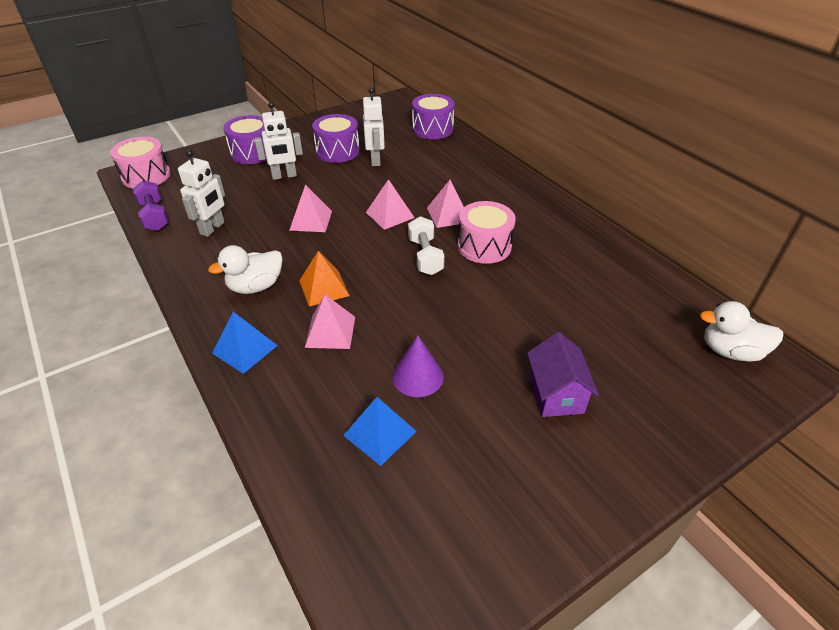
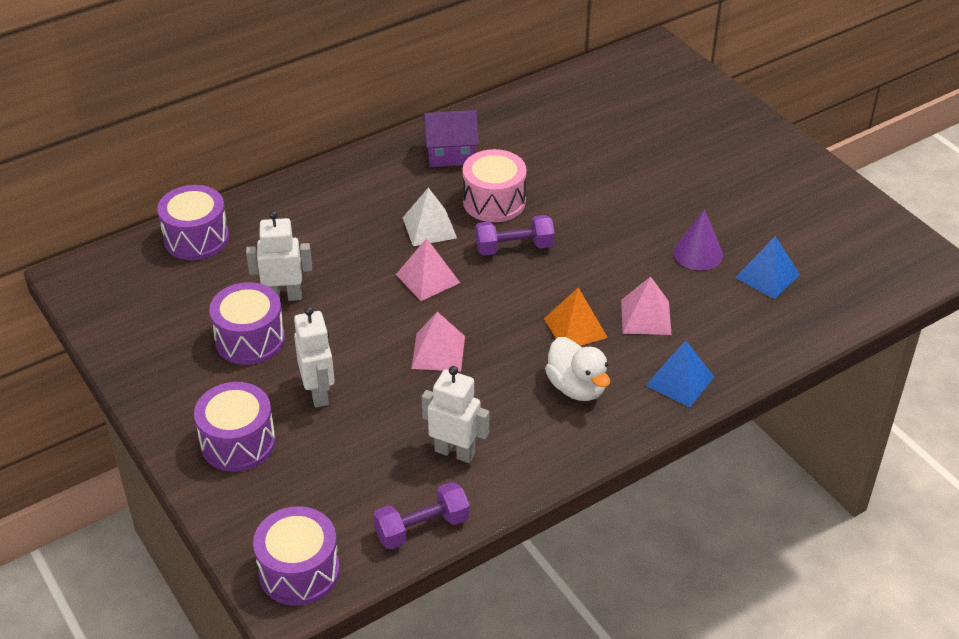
camera: 90 degrees left, 0 degrees up
(146, 176) = (299, 571): pink drum -> purple drum
(425, 256) = (514, 247): white dumbbell -> purple dumbbell
(448, 215) = (429, 227): pink pyramid -> white pyramid
(556, 394) = (705, 172): purple house -> purple house (451, 154)
(730, 351) = (640, 71): white duck -> none

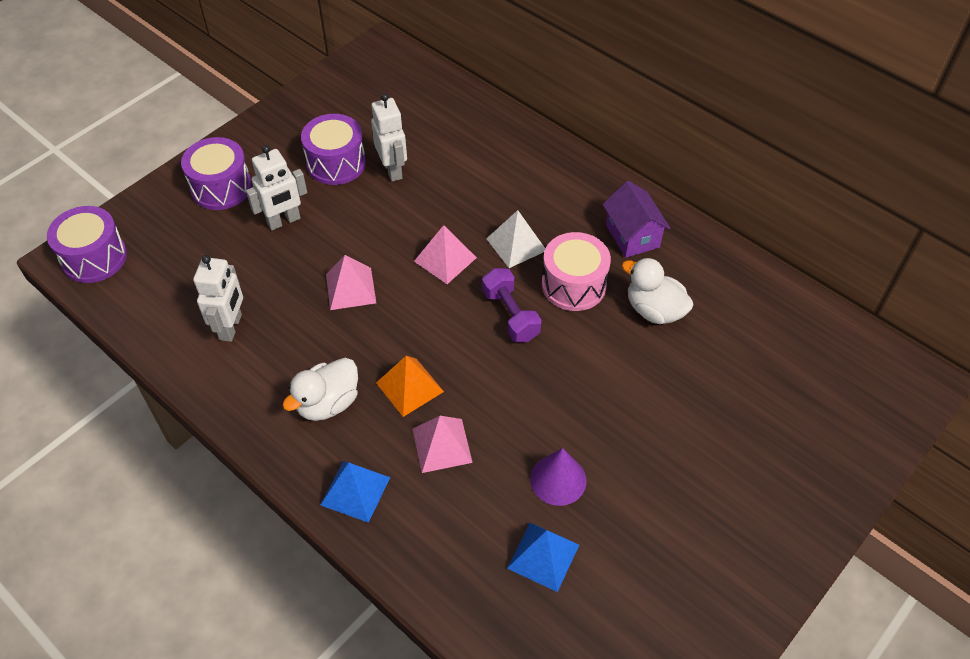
camera: 75 degrees right, 10 degrees up
(196, 238) = (447, 99): purple drum -> none
(422, 527) = (144, 323): purple dumbbell -> none
(541, 161) = (654, 310): none -> white duck

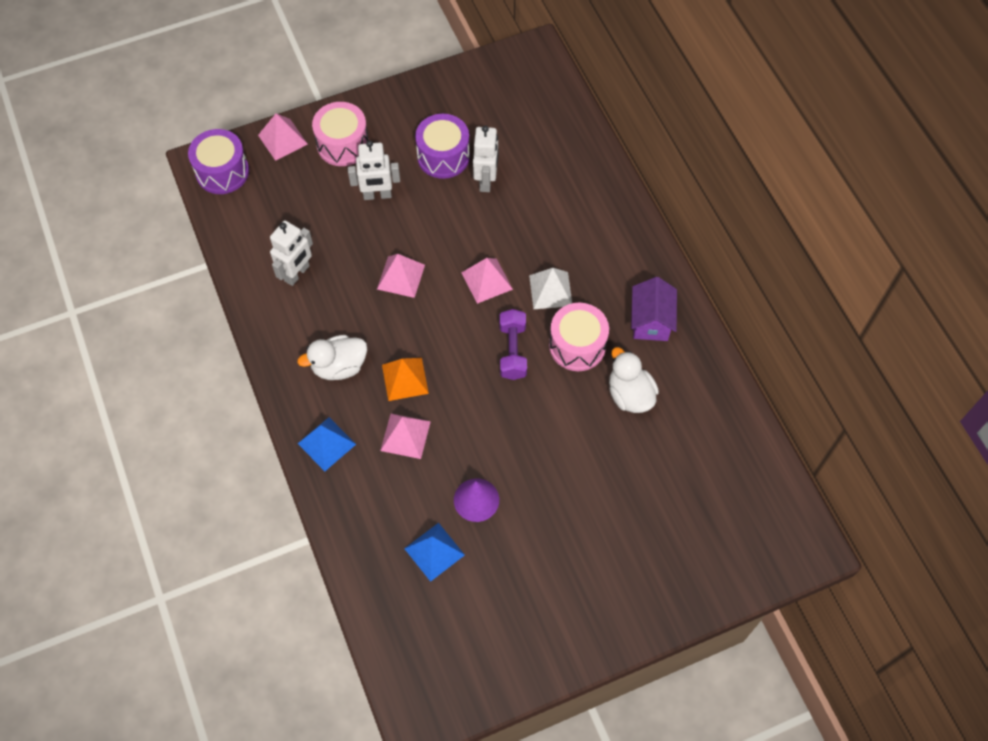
camera: 25 degrees right, 10 degrees up
(150, 204) = (282, 139): none -> pink pyramid
(221, 187) = (343, 144): purple drum -> pink drum

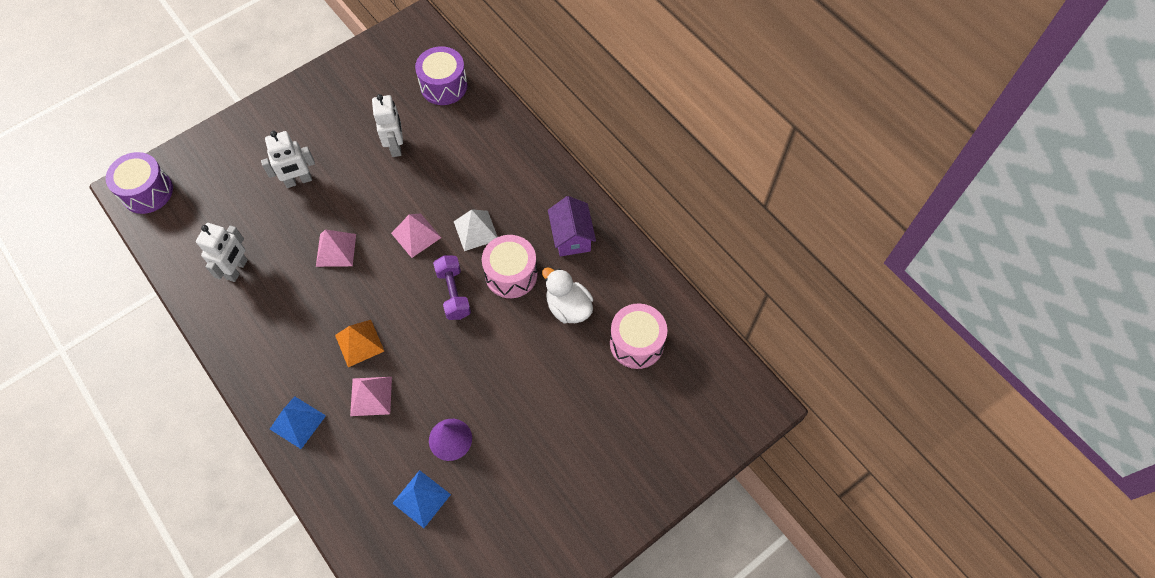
camera: 15 degrees left, 0 degrees up
(282, 139) = (199, 150): pink pyramid -> none
(339, 366) = (295, 346): white duck -> none
(343, 144) = (257, 142): pink drum -> pink drum (636, 343)
(443, 156) = (352, 133): purple drum -> purple drum (444, 86)

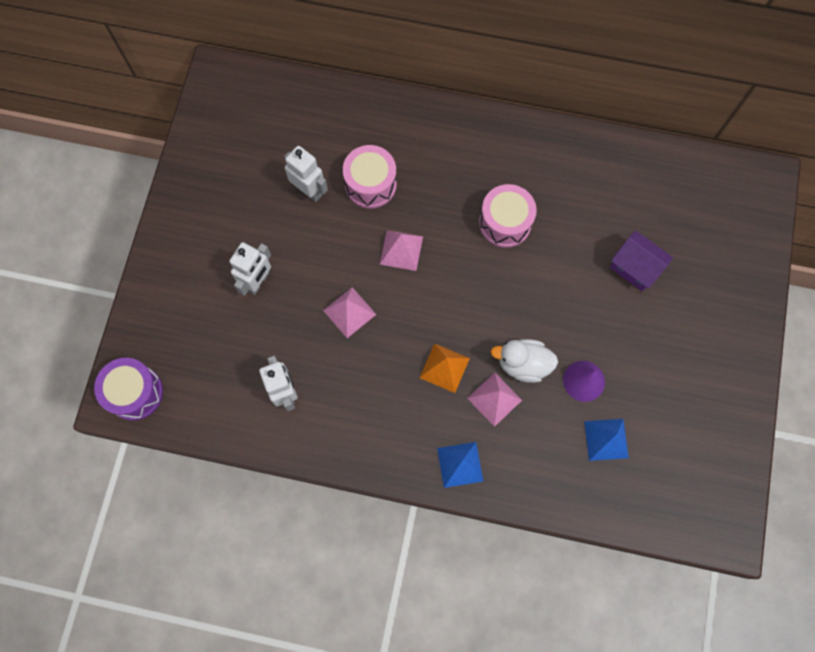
camera: 40 degrees left, 10 degrees up
(444, 86) = (296, 110): purple drum -> none
(453, 293) = (476, 272): purple dumbbell -> none
(476, 230) = (444, 210): white pyramid -> none
(568, 307) = (571, 214): white duck -> white duck (523, 364)
(571, 237) = (521, 158): purple house -> purple house (635, 267)
(636, 343) = (644, 202): pink drum -> pink drum (370, 184)

